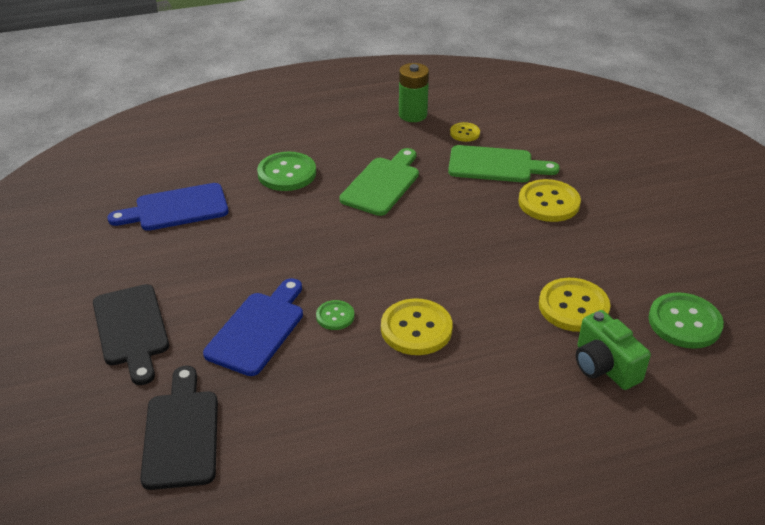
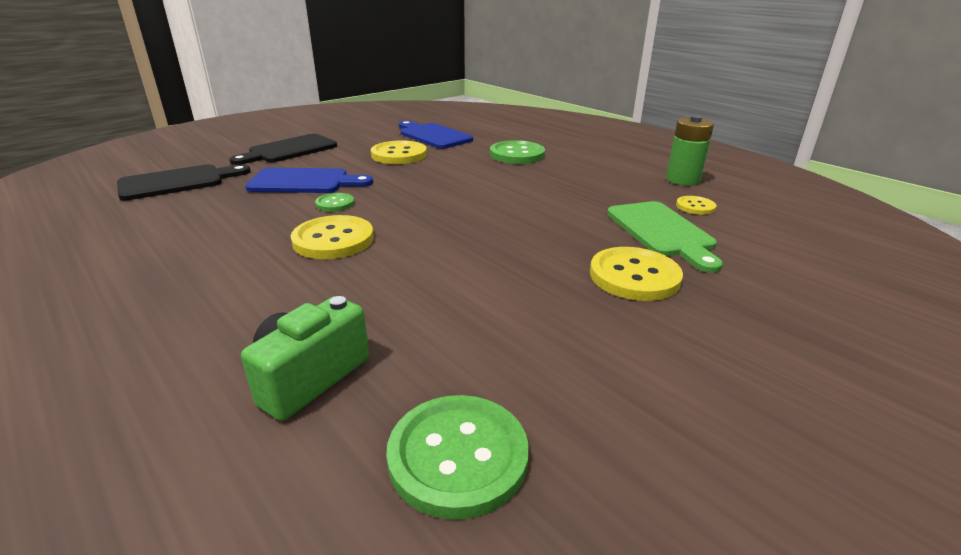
camera: 65 degrees right, 10 degrees down
(382, 184) = (549, 187): green cutting board -> none
(573, 307) = (428, 330): yellow button -> yellow button (399, 155)

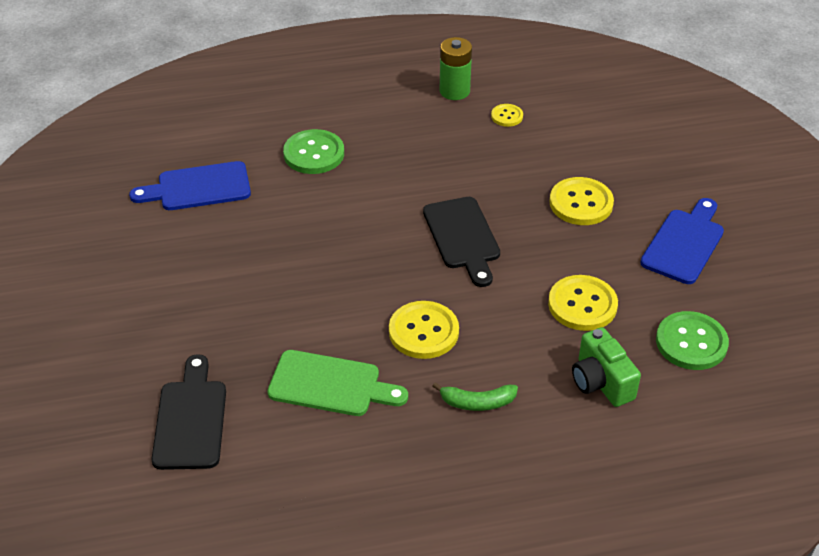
camera: 60 degrees left, 15 degrees up
(234, 293) = (477, 402): none -> green banana
(289, 150) = (149, 314): black cutting board -> black cutting board (462, 237)
(304, 182) = (270, 322): blue cutting board -> blue cutting board (684, 243)
(335, 204) = (346, 313): green button -> none
(399, 155) = (243, 234): yellow button -> yellow button (582, 305)
(662, 232) = (533, 156): green cutting board -> green cutting board (330, 385)

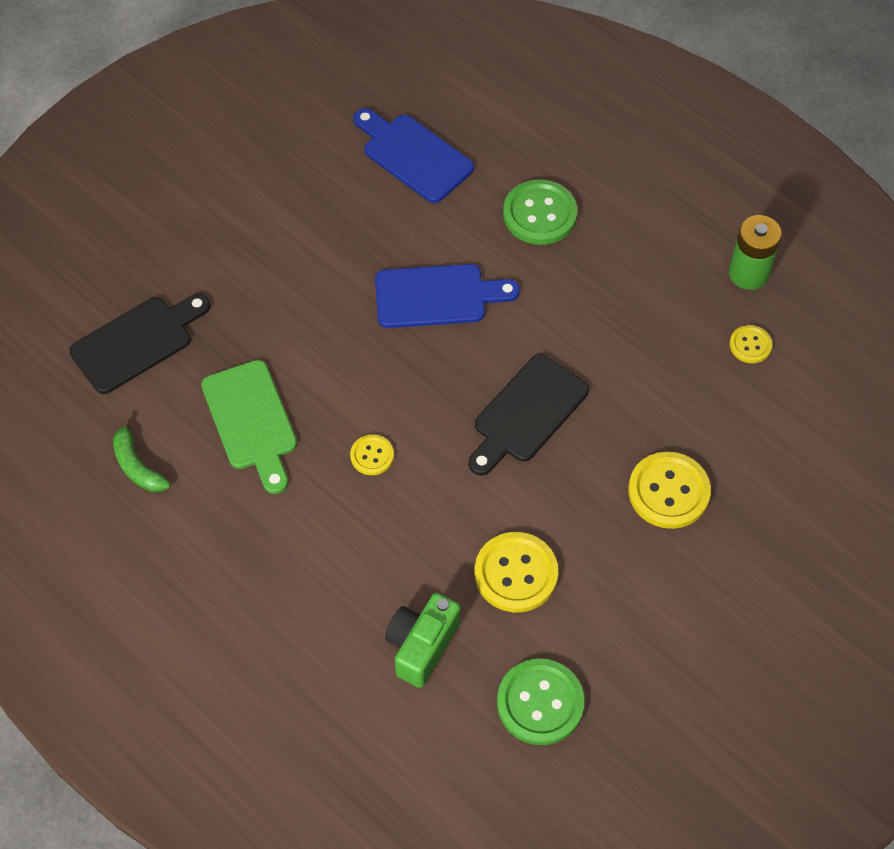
camera: 55 degrees right, 15 degrees up
(423, 332) = (372, 456): yellow button -> yellow button, size x0.54
(477, 402) = (317, 552): green banana -> green banana (137, 466)
(684, 243) = (688, 624): blue cutting board -> blue cutting board (437, 296)

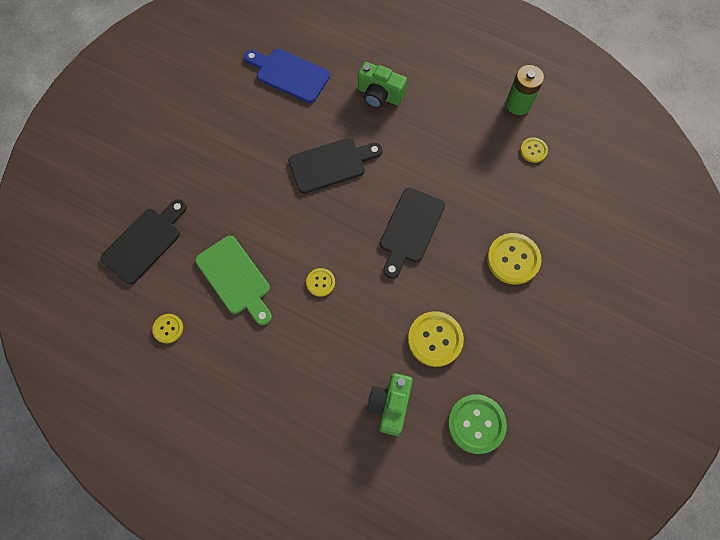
camera: 15 degrees left, 10 degrees up
(137, 466) = (168, 328): green banana -> yellow button
(437, 296) = (331, 164): blue cutting board -> black cutting board
(539, 214) = (379, 95): green button -> green camera

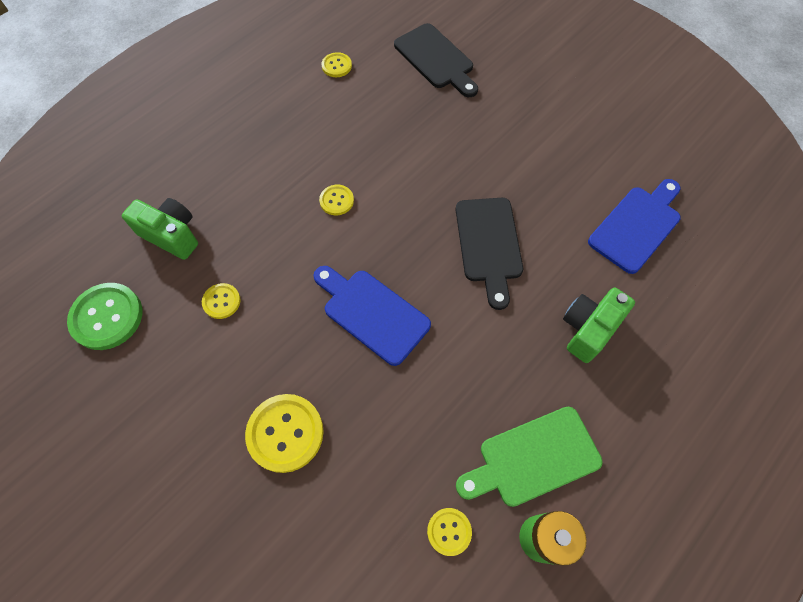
camera: 105 degrees right, 5 degrees down
(235, 278) = (370, 125): green cutting board -> green cutting board (533, 458)
(410, 229) = (372, 313): black cutting board -> blue cutting board
(435, 339) = (221, 301): yellow button -> yellow button, size x0.54

